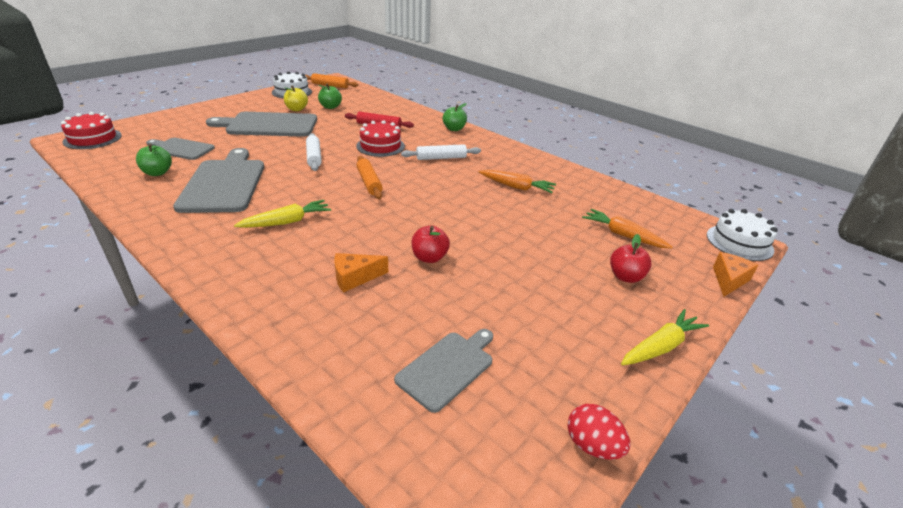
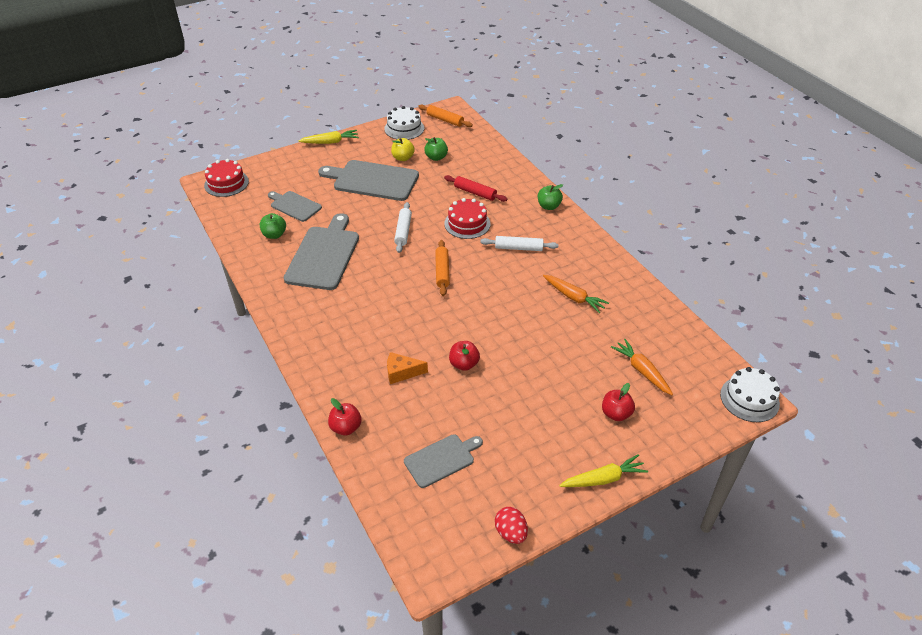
camera: 20 degrees right, 10 degrees up
(287, 222) = (365, 307): yellow carrot -> yellow carrot (330, 142)
(294, 355) = (346, 427): none -> red apple
(729, 280) = (706, 435): orange cheese -> none

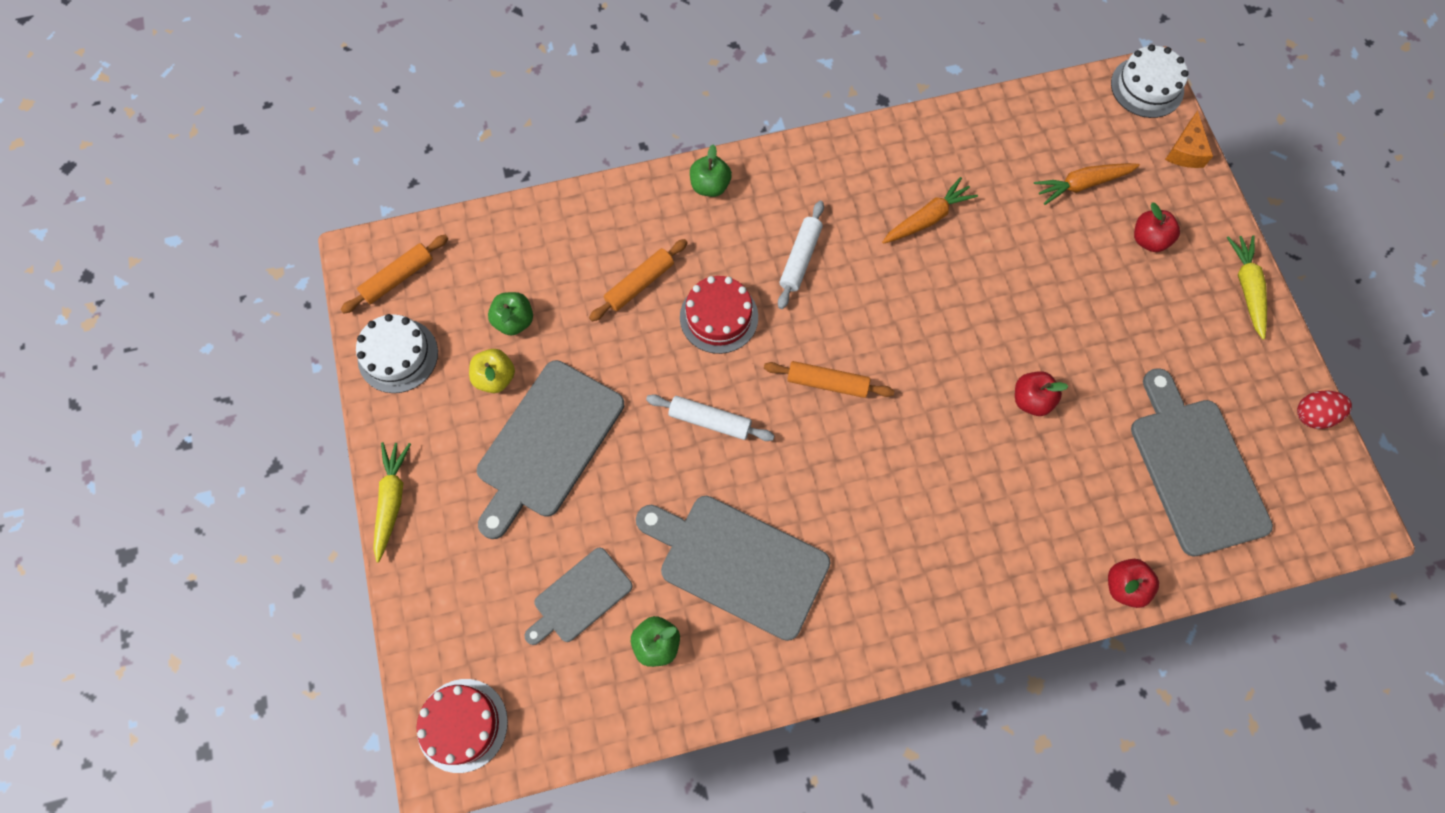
camera: 75 degrees left, 25 degrees up
(402, 372) = (1033, 489): orange cheese -> orange cheese (1185, 151)
(441, 459) = (1195, 469): grey cutting board -> grey cutting board, size x1.73
(475, 193) = (639, 284): red rolling pin -> orange rolling pin

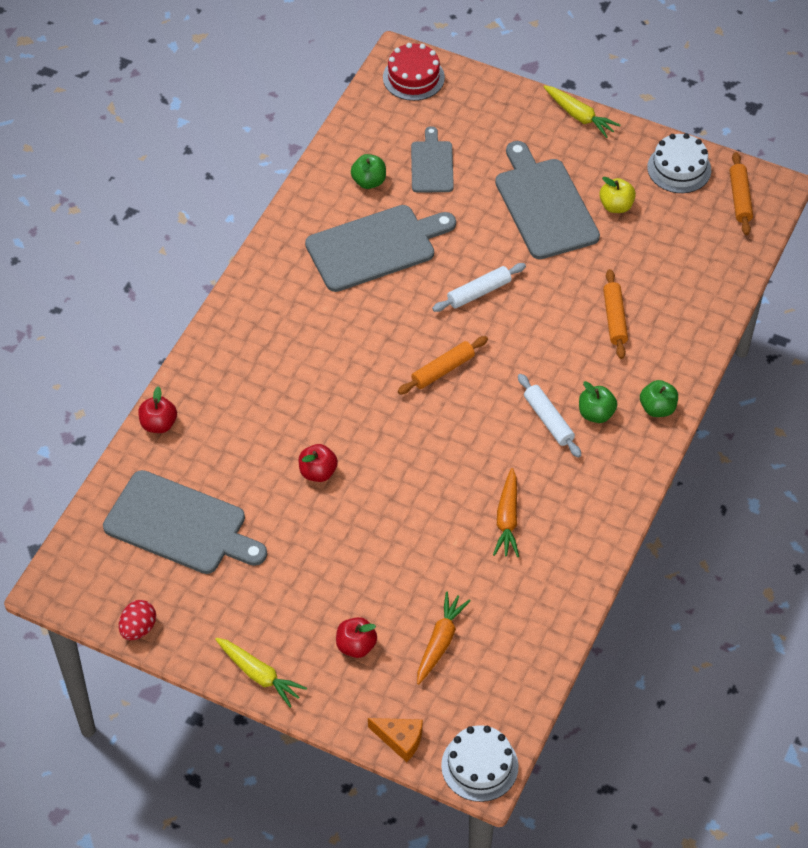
camera: 130 degrees right, 15 degrees down
(514, 321) = (649, 238): green apple -> green apple (596, 414)
(719, 317) = (548, 345): red cake -> none
(1185, 151) = (400, 740): orange cheese -> orange cheese turned 150 degrees clockwise

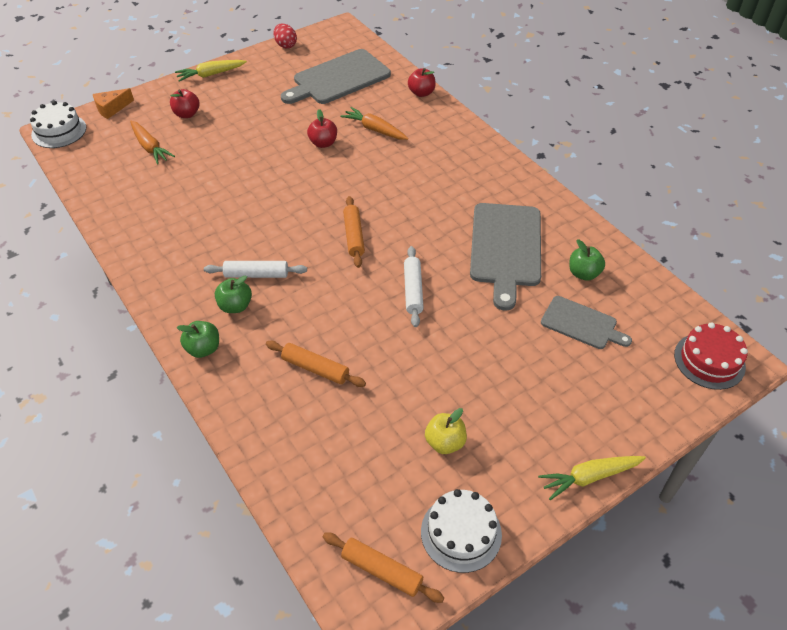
camera: 120 degrees right, 5 degrees down
(507, 519) = (199, 214): orange carrot -> orange carrot (374, 129)
(544, 205) = (482, 384): grey cutting board -> none

